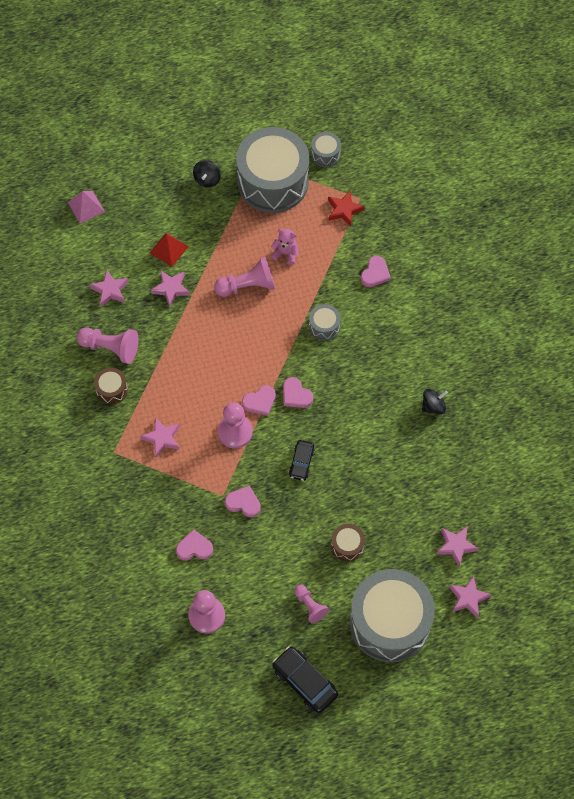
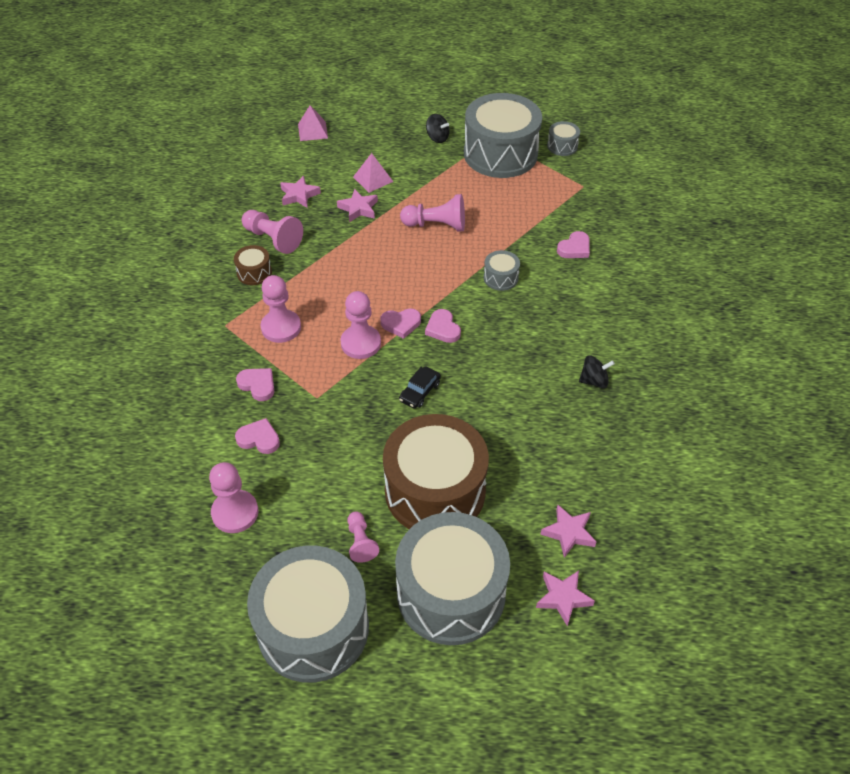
camera: 20 degrees right, 15 degrees down
(162, 438) = (281, 327): pink star -> pink pawn
(169, 249) = (373, 179): red pyramid -> pink pyramid
(207, 179) = (437, 138): black spinning top -> black spinning top turned 90 degrees counterclockwise
(243, 503) = (336, 411): pink heart -> pink heart (257, 385)
(286, 253) = (488, 209): pink teddy bear -> none
(305, 682) = (313, 628): black car -> grey drum
(344, 210) = (563, 191): red star -> none
(347, 545) = (435, 491): brown drum -> brown drum, size x2.40

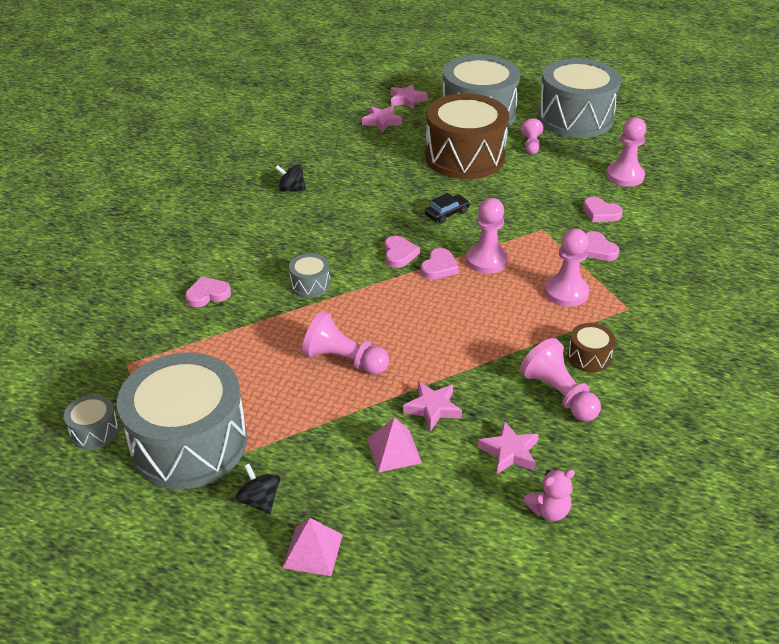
camera: 160 degrees left, 10 degrees down
(268, 171) = (548, 510): none -> pink teddy bear
(312, 131) = (455, 579): pink pyramid -> pink pyramid (313, 551)
(401, 324) = (439, 267): pink heart -> pink heart turned 105 degrees clockwise

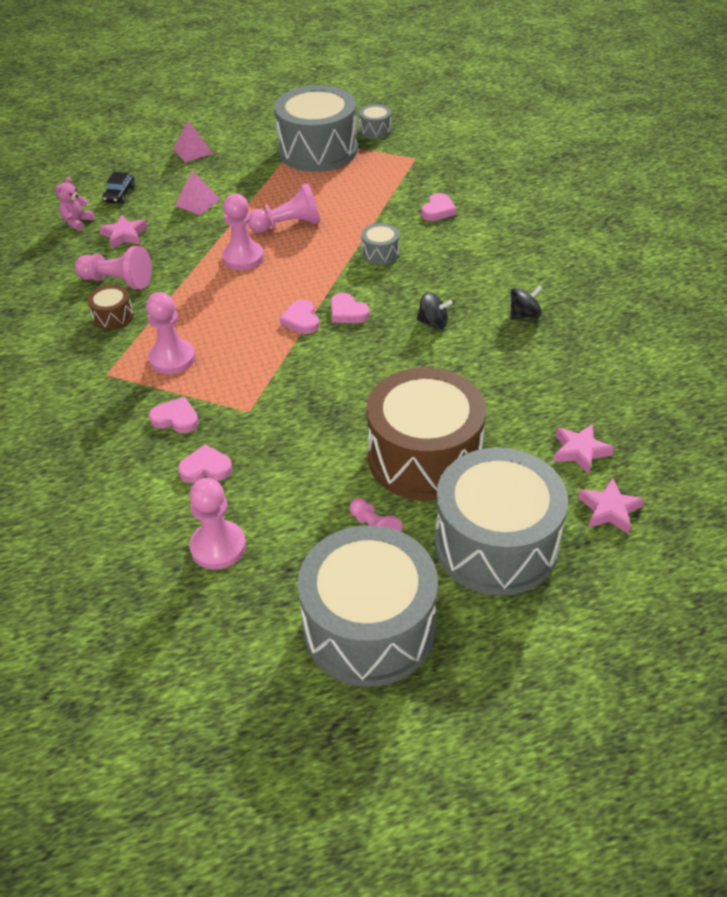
camera: 140 degrees right, 5 degrees up
(259, 500) = (245, 152): black spinning top -> black spinning top (433, 323)
(433, 408) = (197, 231): pink star -> none
(447, 213) = (356, 374): black car -> black car (119, 194)
(486, 260) = (268, 349): pink pawn -> pink pawn (243, 257)

